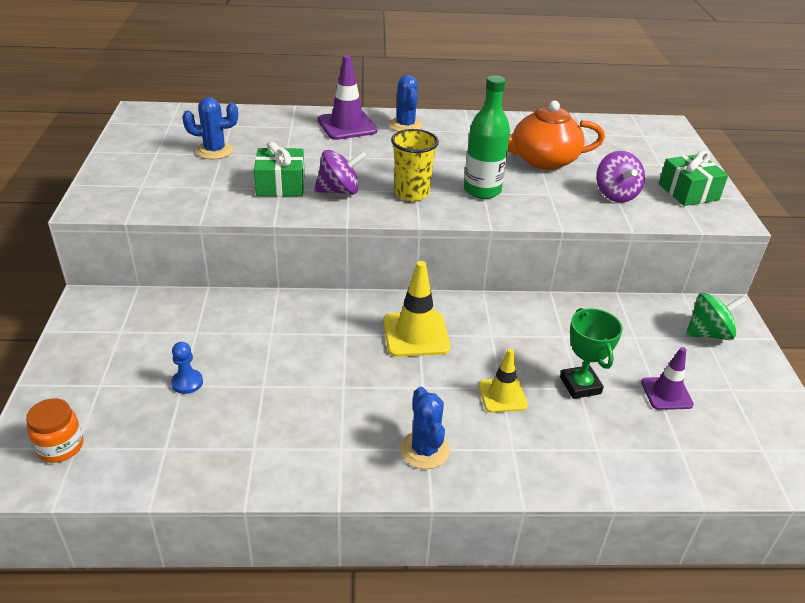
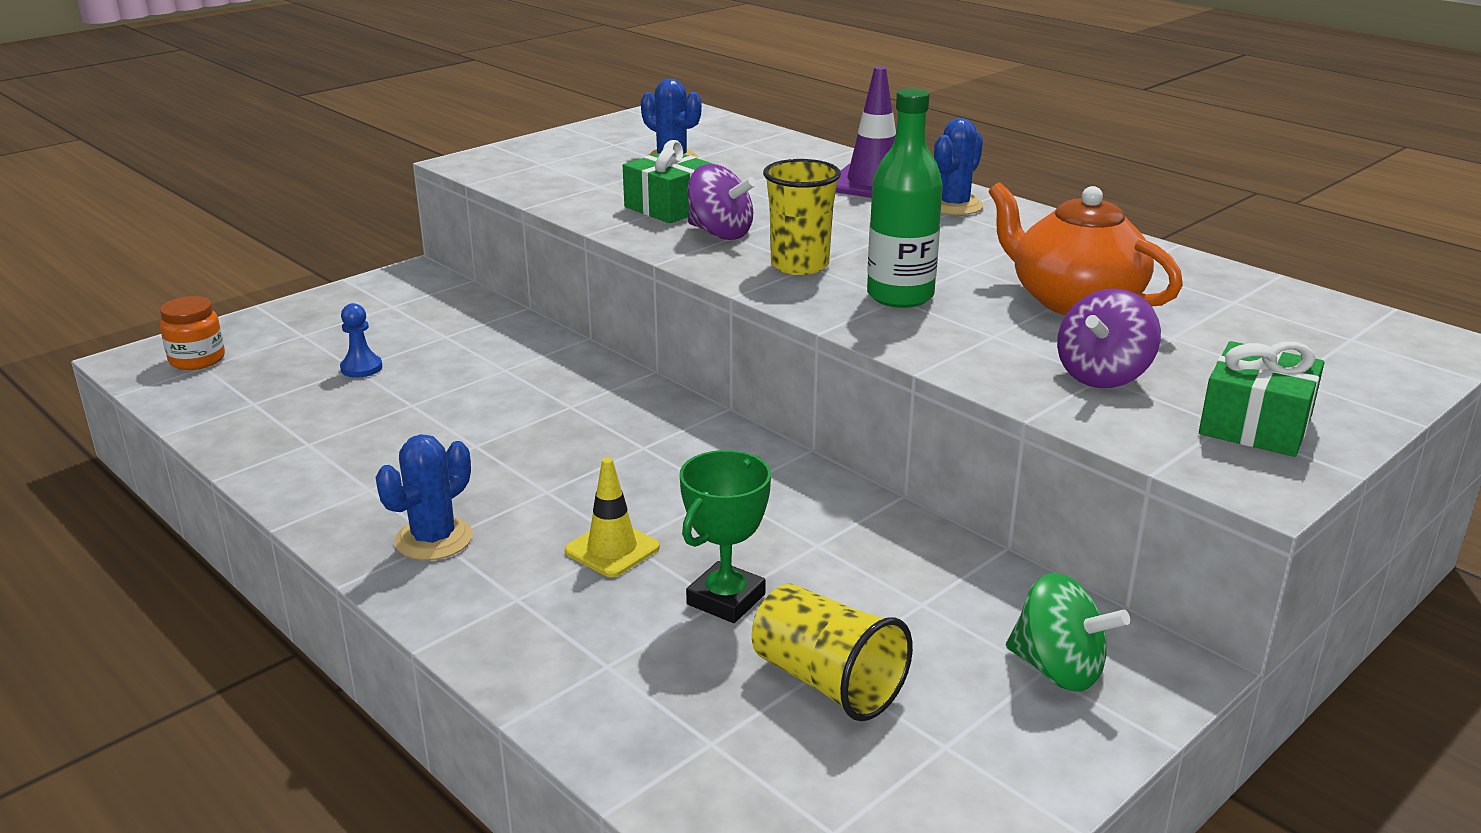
camera: 50 degrees right, 10 degrees down
(416, 334) = (640, 445): yellow traffic cone -> none
(666, 393) = (827, 682): purple traffic cone -> yellow cup

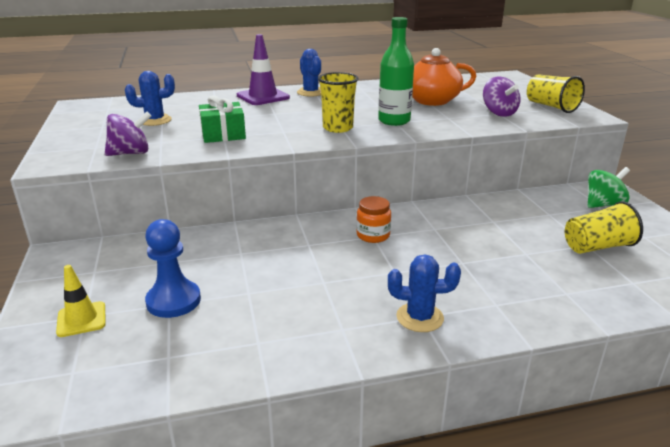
camera: 60 degrees left, 0 degrees up
(197, 360) = (55, 374): orange jar -> orange jar (373, 235)
(361, 368) = (173, 301): blue pawn -> blue pawn, size x1.78
(434, 539) = (420, 317): blue cactus -> blue cactus turned 60 degrees counterclockwise
(612, 549) = (466, 268): yellow traffic cone -> yellow traffic cone (81, 319)
(720, 233) = (276, 133): purple spinning top -> purple spinning top (130, 153)
(726, 599) = (526, 251): green trophy -> none
(1255, 425) = (551, 106): green gift -> yellow cup

